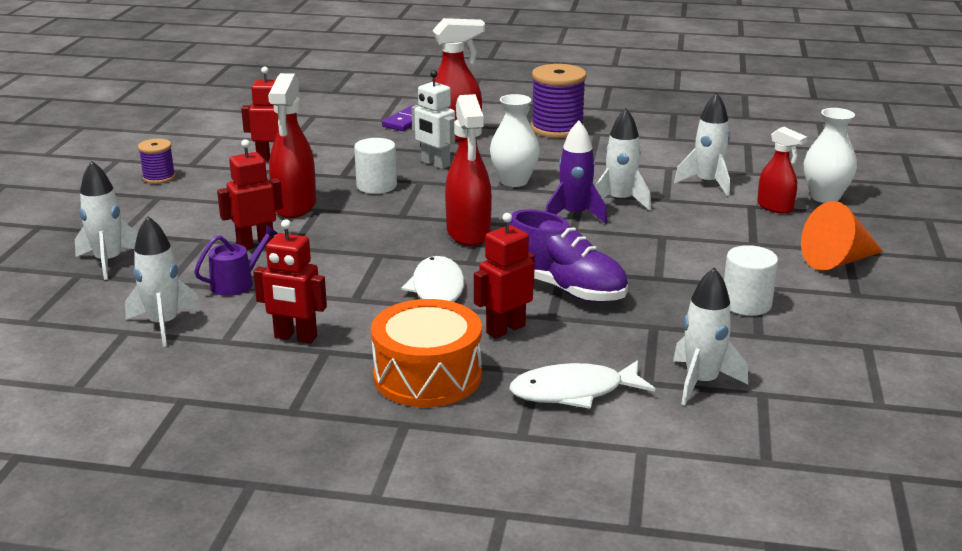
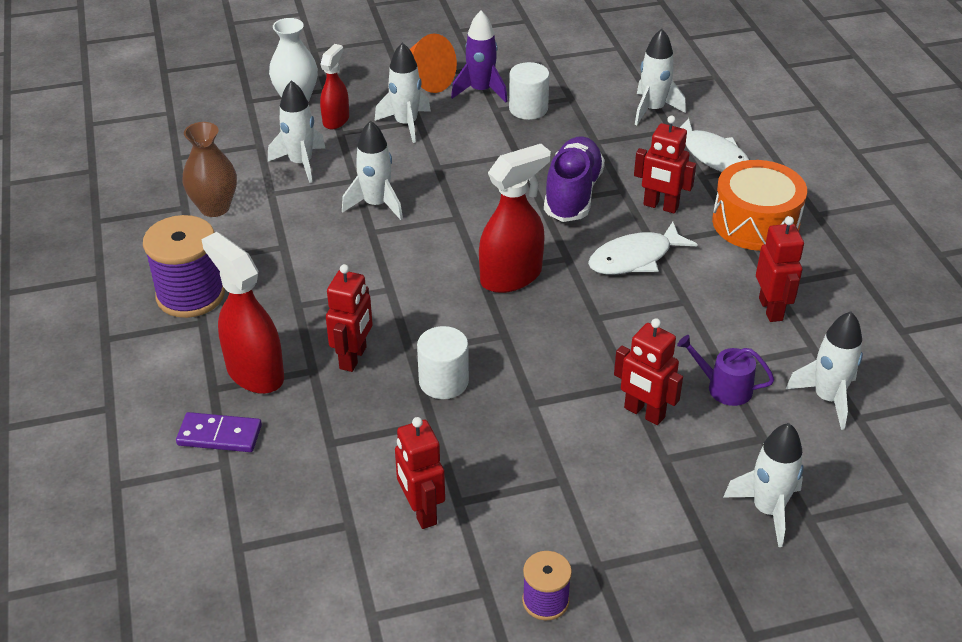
camera: 115 degrees left, 15 degrees up
(295, 206) = (539, 425): red spray bottle -> none
(435, 164) = (353, 358): white robot -> red robot
(514, 181) = (368, 284): white vase -> none
(574, 215) = (426, 223): purple rocket -> purple rocket (480, 91)
(662, 147) = (215, 207): none -> brown vase
(750, 236) = (406, 124): none -> white rocket

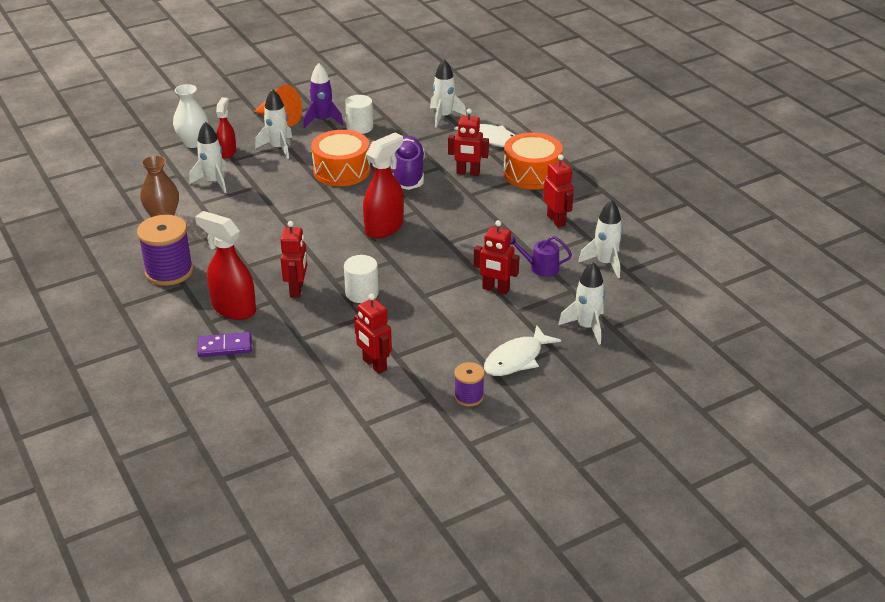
camera: 15 degrees left, 5 degrees down
(376, 205) = (277, 199): white rocket -> none
(481, 173) = (341, 170): none -> orange drum
(635, 258) = (461, 205): white fish -> white fish (516, 359)

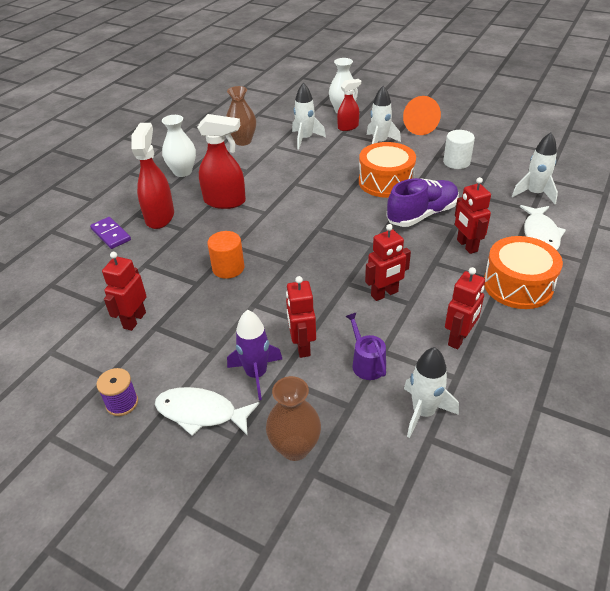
camera: 60 degrees right, 5 degrees up
(169, 271) = (182, 172): purple spool -> white vase
(297, 289) = (206, 234): red robot -> red robot (384, 294)
(322, 120) = (441, 143): purple rocket -> purple rocket (256, 374)
(362, 293) = (228, 268): white cylinder -> orange cylinder
(384, 227) = (331, 238): red spray bottle -> red spray bottle (225, 201)
(586, 327) = (295, 448): white rocket -> brown vase

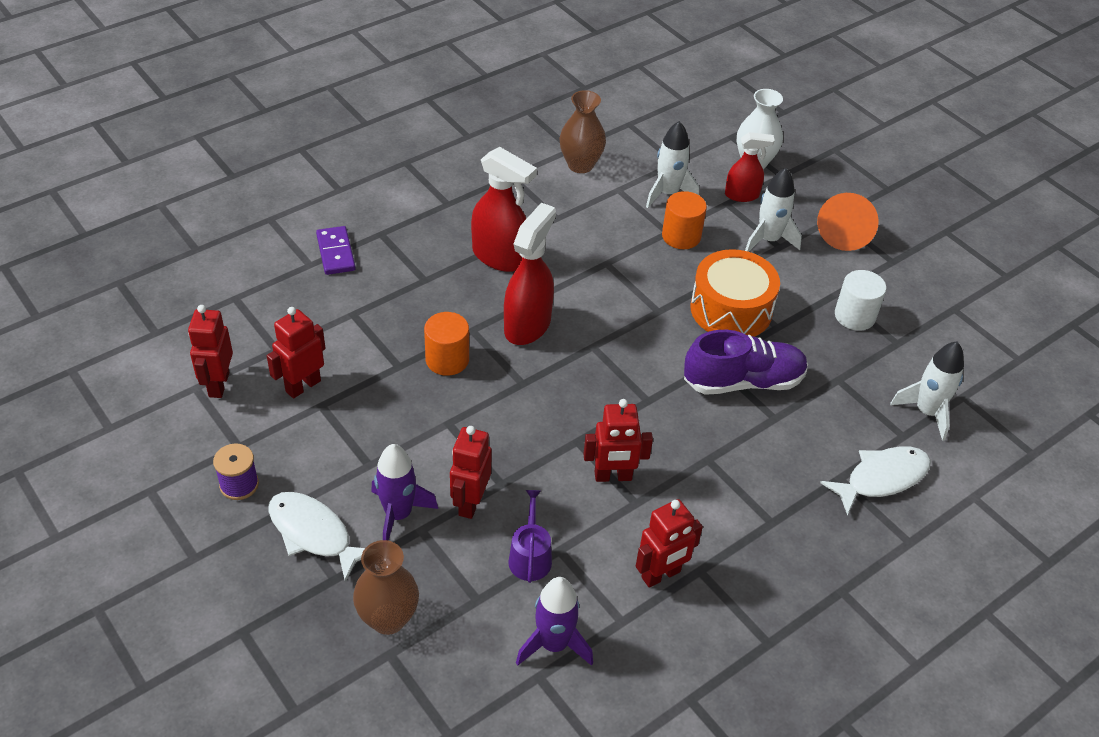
camera: 20 degrees right, 5 degrees up
(160, 217) = (407, 249): red spray bottle -> red spray bottle (527, 325)
(182, 172) = (473, 187): white vase -> none
(329, 156) = (681, 236): none -> orange cylinder
(423, 412) = (553, 644): white rocket -> purple rocket
(466, 246) = (768, 453): red robot -> red robot (218, 384)
(518, 285) = (791, 537): orange drum -> none
(540, 235) = (881, 478): white fish -> white fish turned 150 degrees counterclockwise

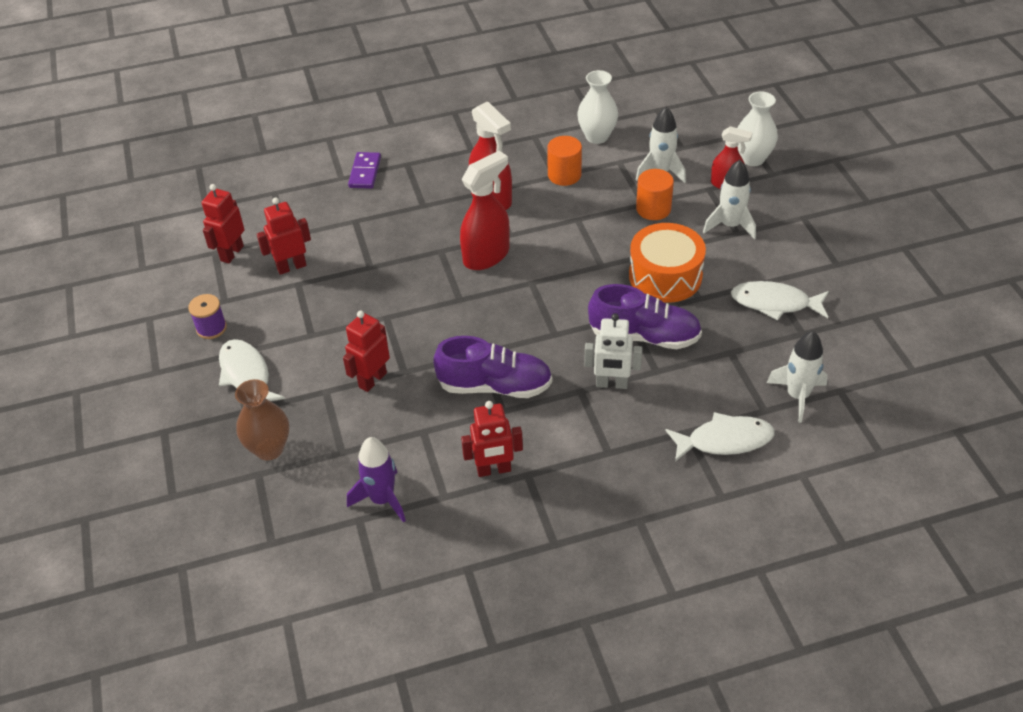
camera: 25 degrees right, 0 degrees up
(398, 514) = (314, 376): purple rocket -> none
(447, 360) = (409, 269): orange cylinder -> orange cylinder (564, 175)
(530, 556) = (398, 430): purple watering can -> none
(580, 165) = (597, 136): brown vase -> white vase
(613, 476) = (494, 386): red robot -> purple shoe
(736, 444) = (611, 384): none -> white robot
(844, 233) = (804, 232): orange cone -> none
(854, 316) = (775, 303): white cylinder -> white fish

